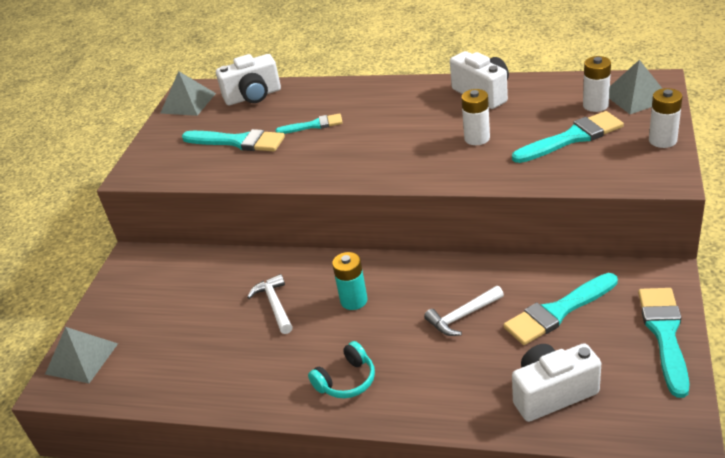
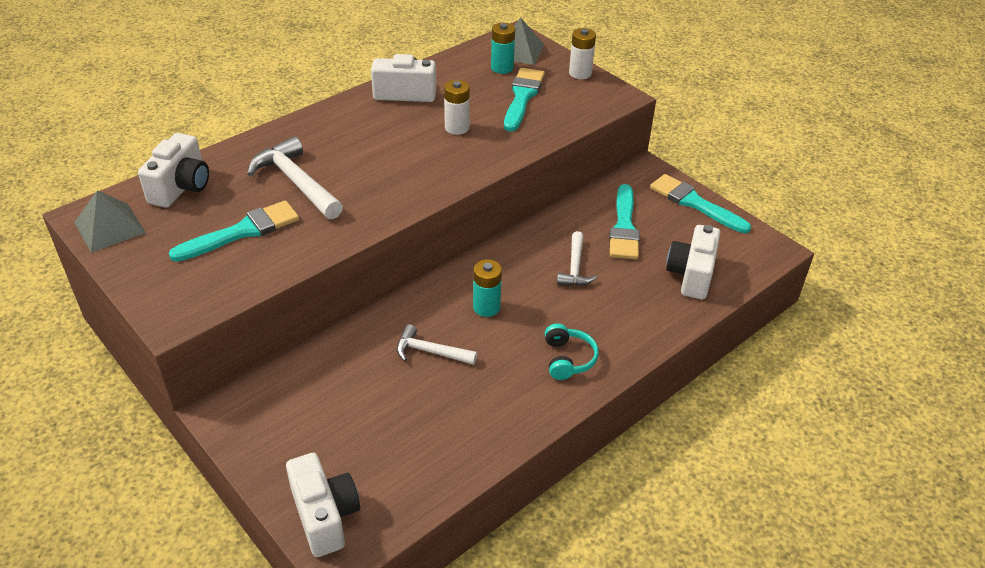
camera: 60 degrees left, 5 degrees up
(81, 358) = (325, 516): grey pyramid -> white camera
(313, 125) = (296, 182): turquoise brush -> white hammer
(595, 105) = (502, 68): white battery -> turquoise battery

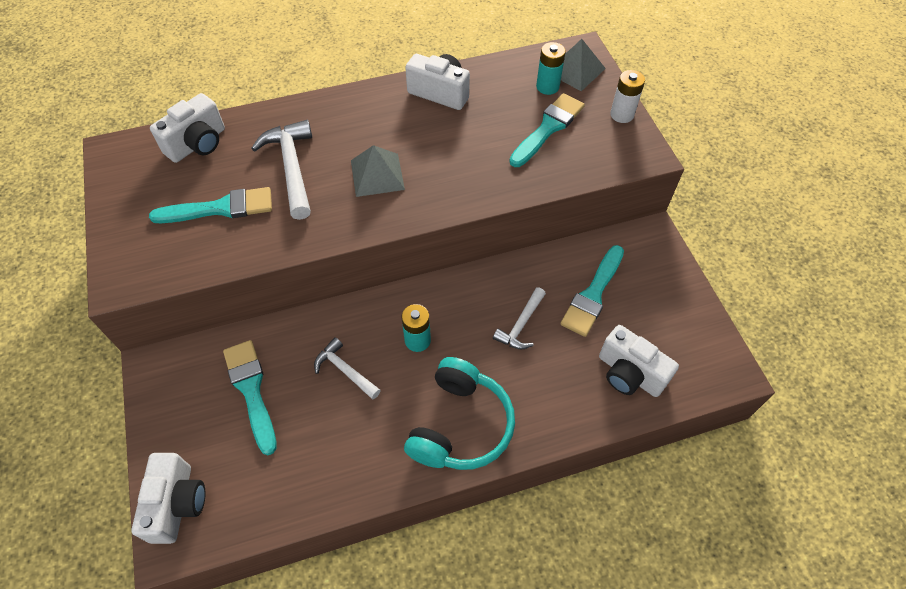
camera: 25 degrees right, 15 degrees up
(110, 227) = (123, 169): grey pyramid -> grey pyramid (377, 175)
(457, 128) = (465, 147): white battery -> none
(568, 359) = (460, 425): turquoise headphones -> turquoise headphones, size x1.87
(691, 275) = (629, 373): white camera -> white camera turned 90 degrees counterclockwise
(694, 203) = (679, 289): turquoise brush -> turquoise brush (251, 390)

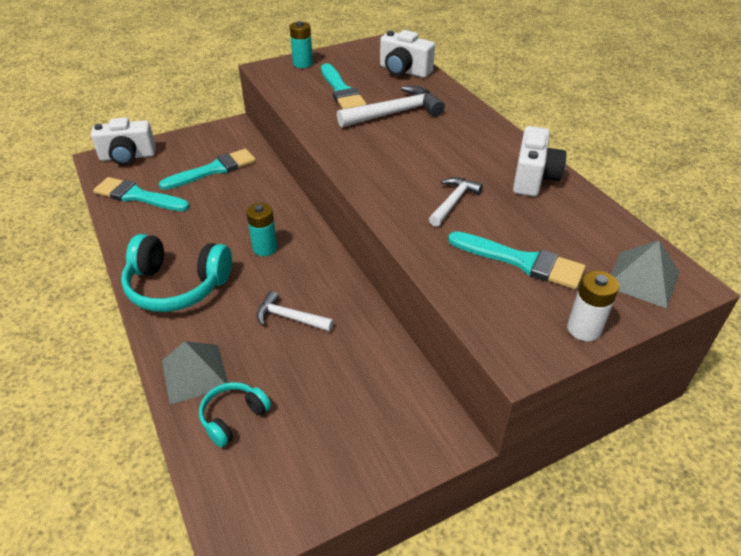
camera: 80 degrees right, 15 degrees down
(345, 370) = (232, 211): white hammer -> white hammer (453, 202)
(377, 175) = (403, 155): grey pyramid -> grey pyramid (194, 373)
(547, 87) = (593, 256): turquoise battery -> turquoise battery (302, 64)
(593, 294) = (339, 377): turquoise brush -> turquoise brush (137, 196)
(629, 373) = (233, 418): white camera -> turquoise headphones

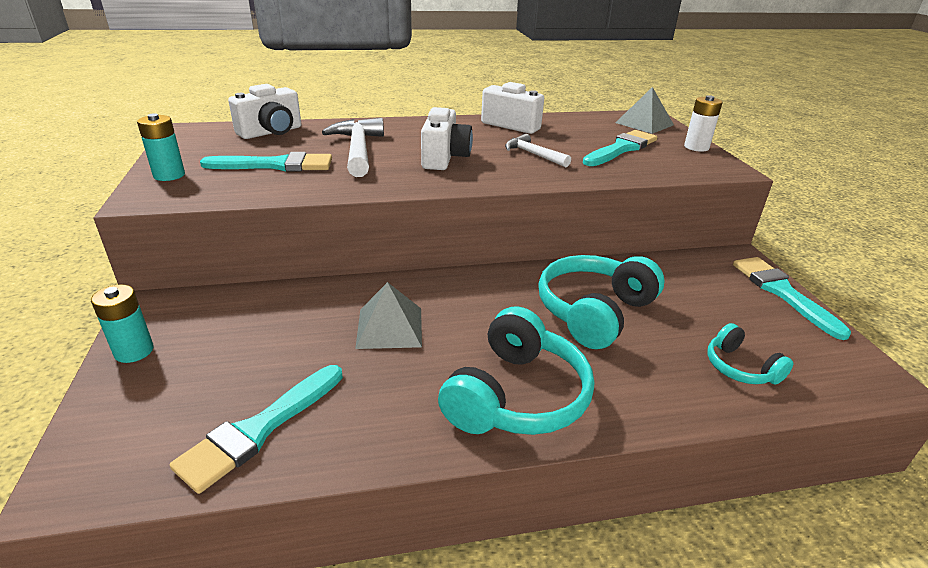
camera: 75 degrees left, 10 degrees down
(128, 157) = (108, 439): white camera -> white camera (444, 158)
(194, 373) = (679, 391): grey pyramid -> grey pyramid (390, 327)
(214, 170) = (256, 337): turquoise brush -> turquoise brush (782, 292)
(265, 248) = (468, 313): turquoise battery -> turquoise battery (134, 351)
(290, 317) = (594, 312): white hammer -> turquoise headphones

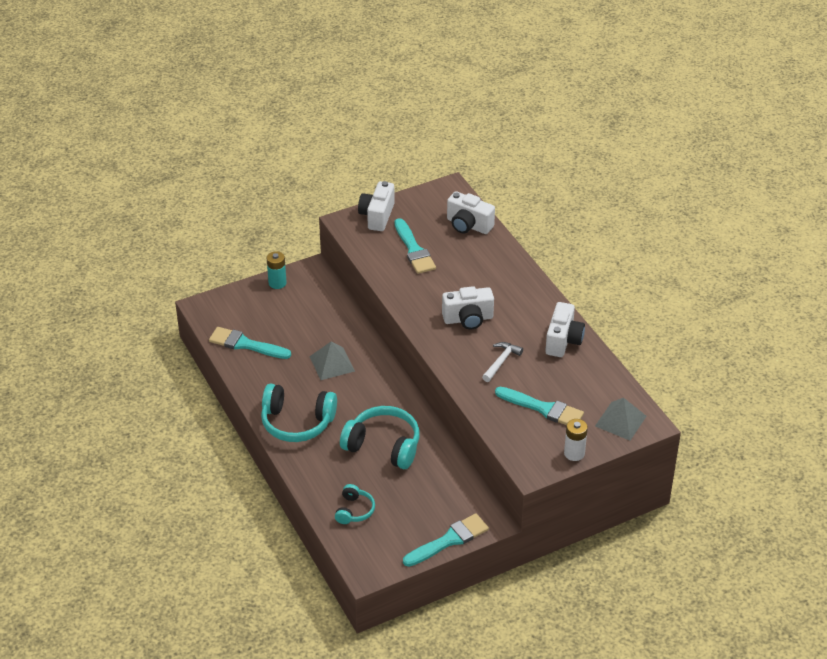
camera: 75 degrees right, 10 degrees up
(169, 175) = (377, 216): turquoise battery -> white camera
(358, 150) = (459, 275): white hammer -> none
(740, 367) = (354, 510): turquoise headphones -> turquoise headphones turned 150 degrees clockwise

